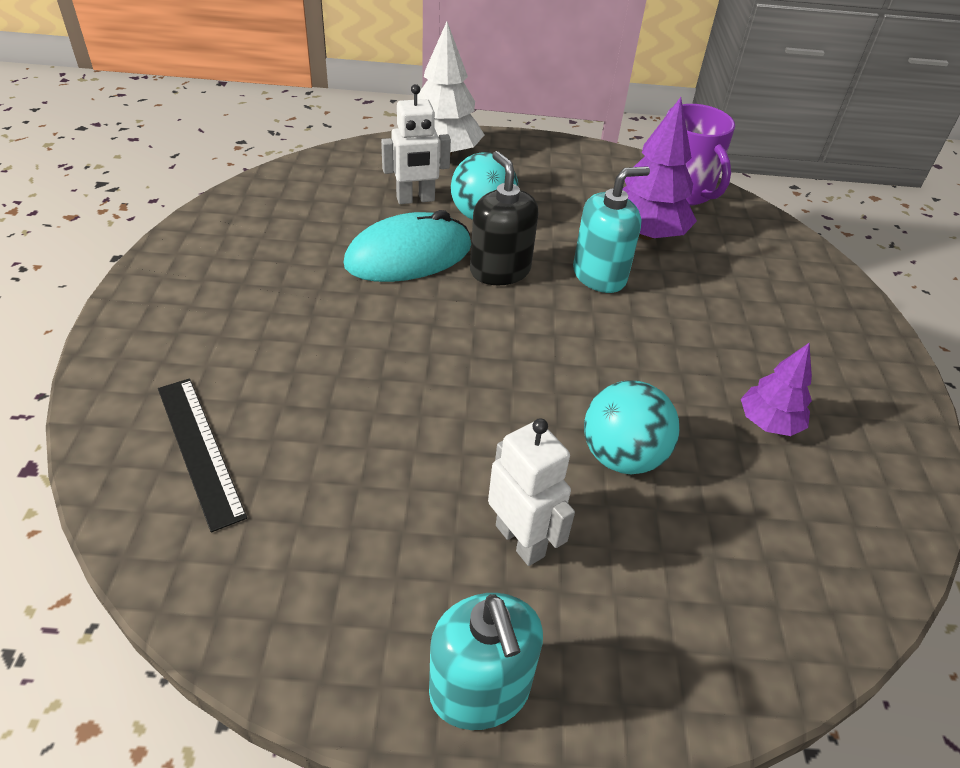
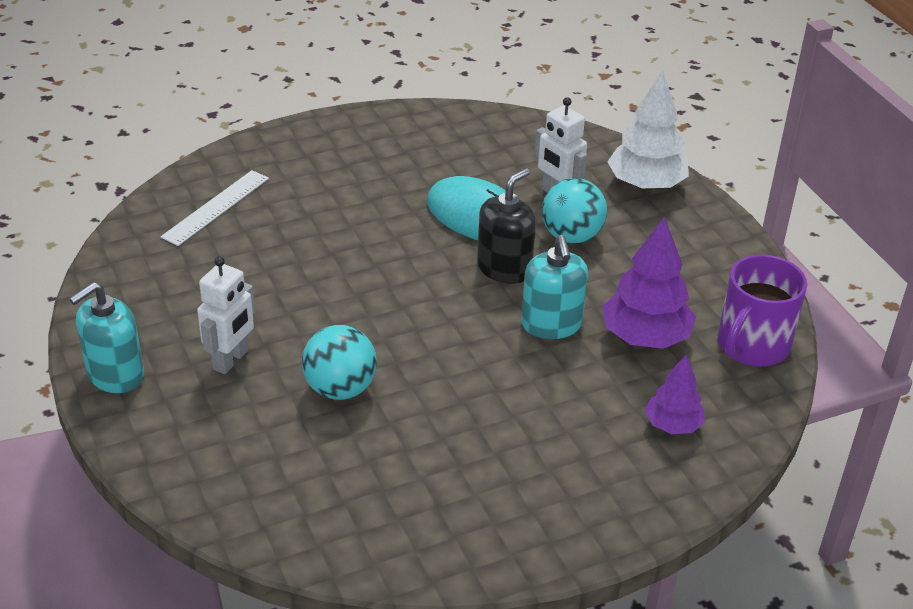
camera: 65 degrees right, 5 degrees down
(199, 449) = (216, 207): black ruler -> white ruler
(599, 275) = (551, 324): turquoise soap dispenser -> turquoise soap dispenser turned 45 degrees clockwise
(768, 422) = (439, 464): purple tree -> purple tree (672, 425)

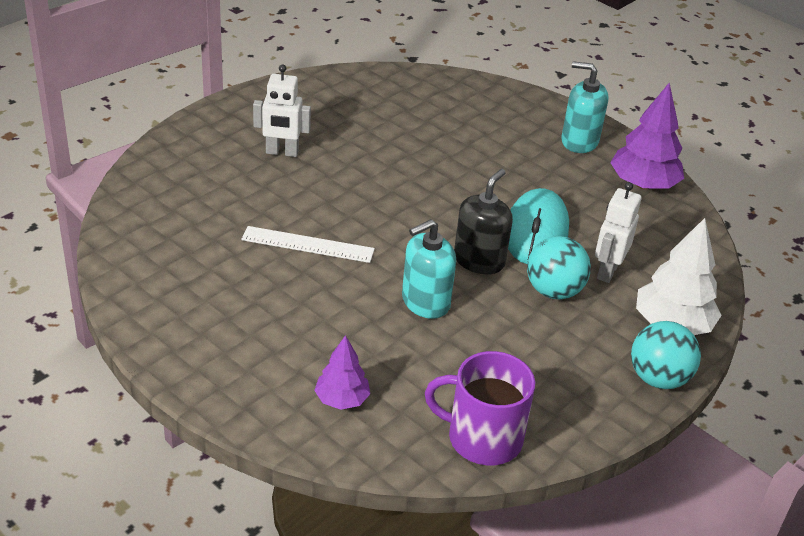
camera: 65 degrees right, 0 degrees up
(115, 375) = (239, 110): turquoise soap dispenser -> turquoise soap dispenser (579, 141)
(216, 207) = (442, 102): white ruler -> white ruler (308, 244)
(340, 389) = (281, 208): turquoise ball -> turquoise ball (658, 378)
(504, 268) = (479, 260): black soap dispenser -> black soap dispenser turned 75 degrees counterclockwise
(645, 337) = (446, 363): purple tree -> purple tree (643, 184)

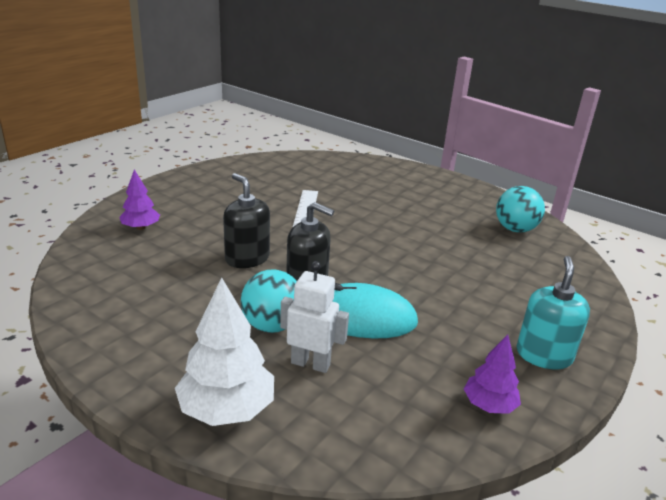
camera: 85 degrees right, 10 degrees down
(282, 152) = (411, 200): white robot -> none
(425, 302) = (247, 258): turquoise soap dispenser -> black soap dispenser
(482, 438) = (87, 283): purple mug -> none
(643, 184) = (489, 405): purple tree -> purple tree, size x0.60
(658, 378) = (142, 390): turquoise ball -> turquoise ball (515, 229)

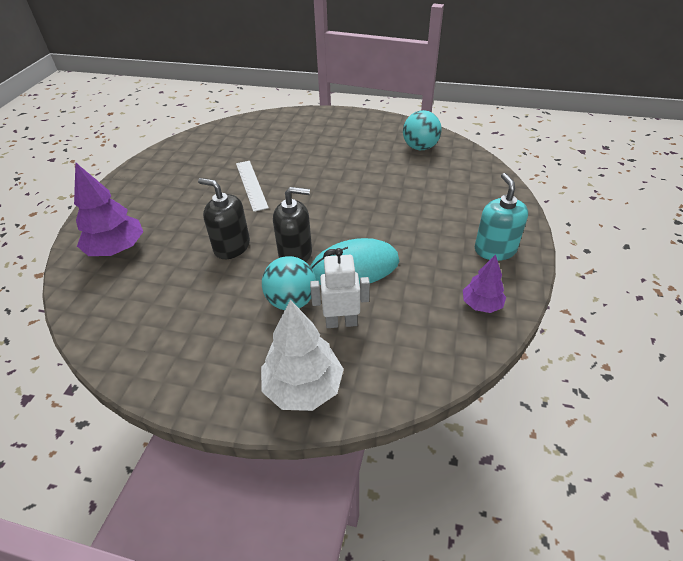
camera: 20 degrees left, 15 degrees up
(141, 227) = (117, 249): purple tree -> purple tree, size x1.67

